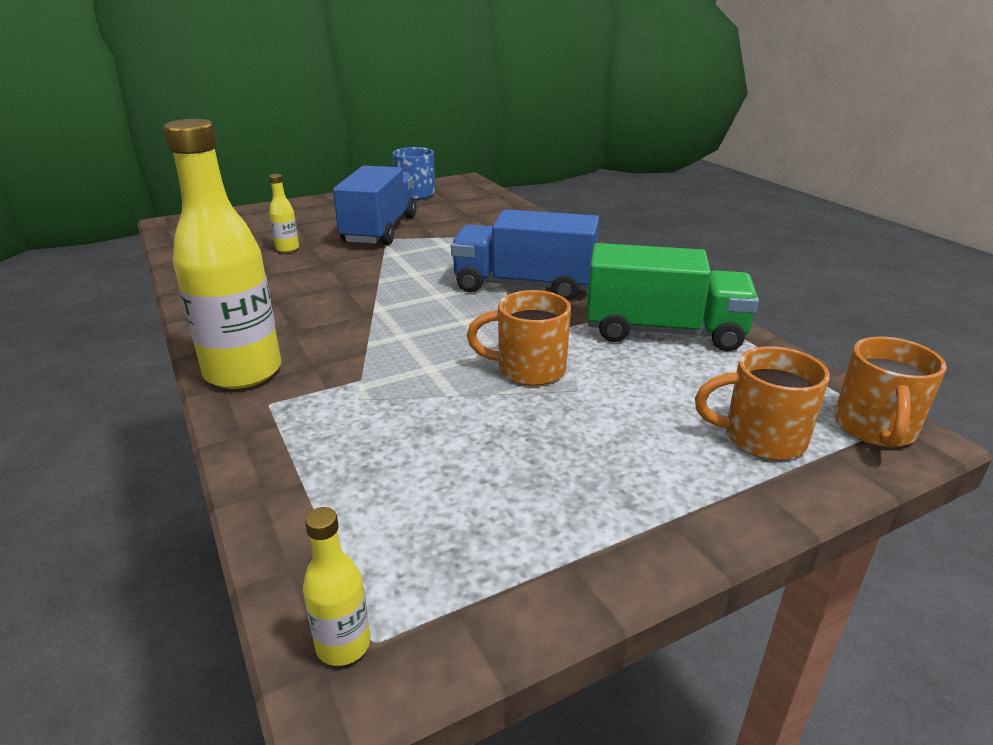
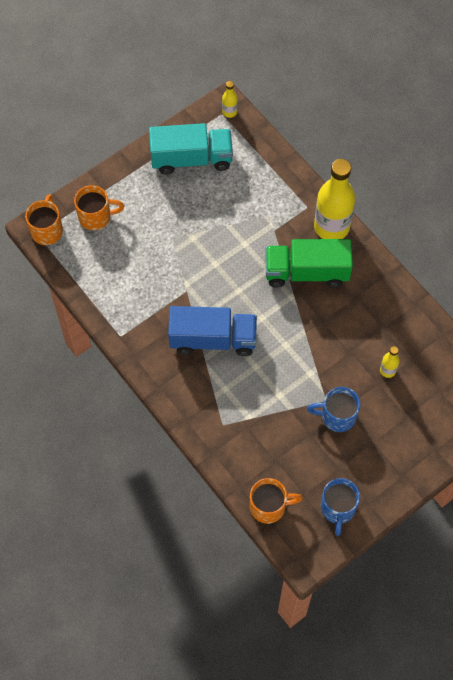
camera: 170 degrees right, 35 degrees up
(380, 230) = (337, 416): blue truck -> blue mug
(508, 524) = (191, 159): none -> turquoise truck
(528, 370) = (197, 250): orange mug -> orange mug (269, 506)
(663, 332) = (130, 296): green truck -> green truck (306, 272)

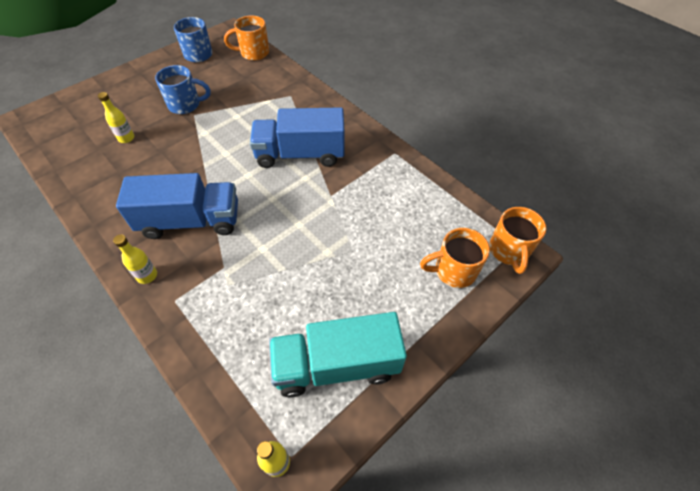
camera: 175 degrees right, 10 degrees down
(306, 272) = (190, 221): green truck -> blue truck
(331, 227) = (147, 275): yellow bottle -> yellow bottle, size x0.44

